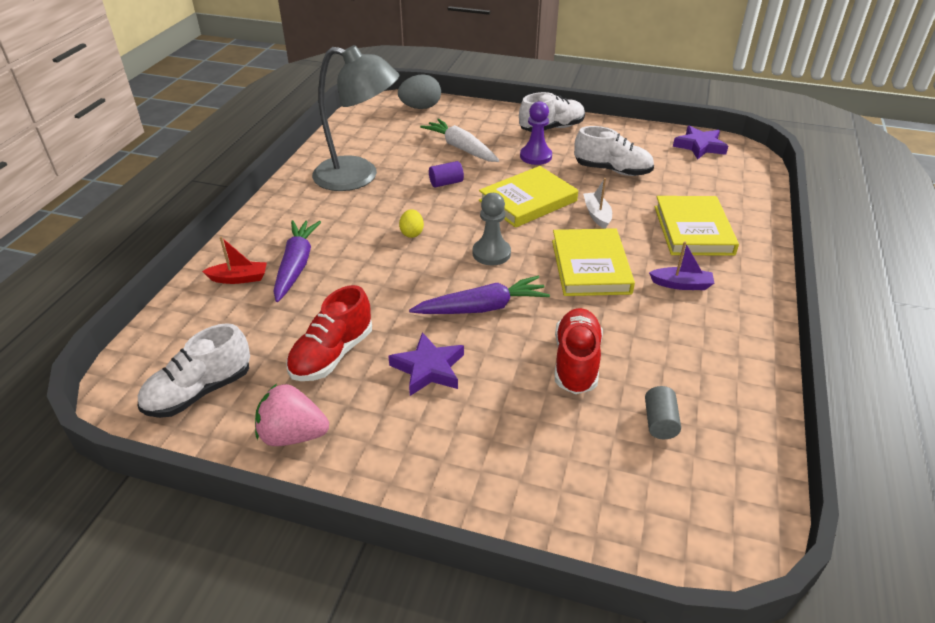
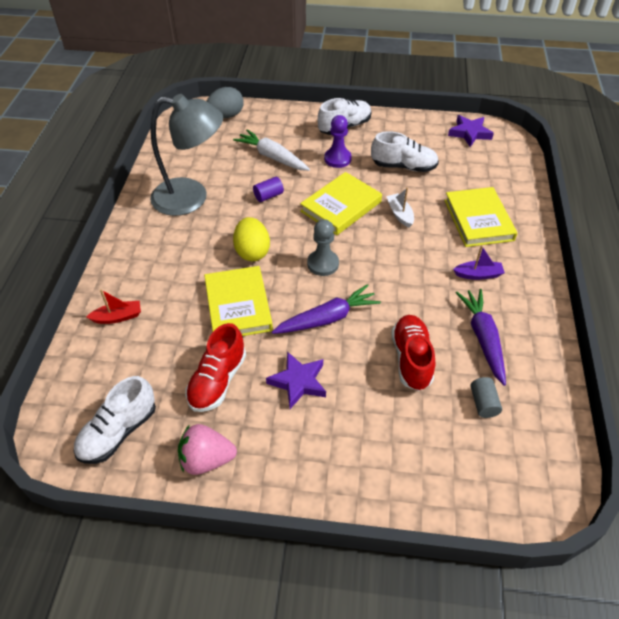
camera: 10 degrees left, 10 degrees up
(296, 265) = (163, 297): purple carrot -> purple carrot (483, 338)
(412, 233) = (252, 252): yellow egg -> yellow egg, size x1.75
(590, 266) = (404, 266): yellow book -> yellow book (238, 306)

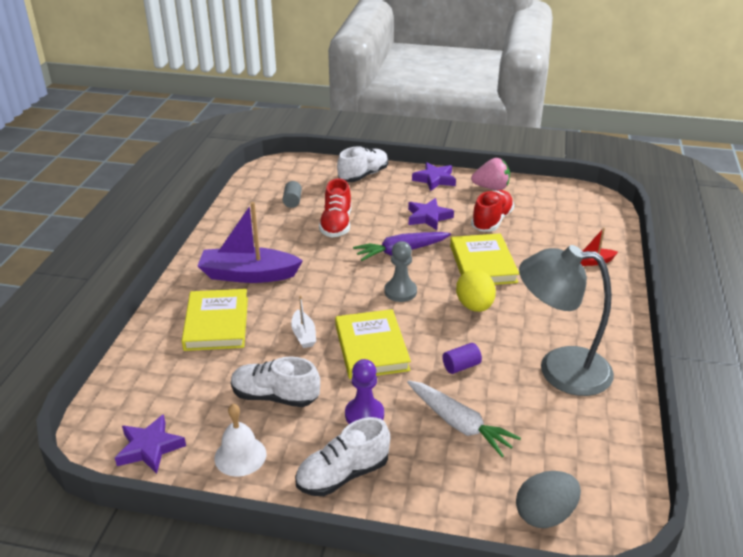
camera: 175 degrees left, 15 degrees down
(118, 432) = (557, 201): white shoe -> white shoe (363, 175)
(290, 476) = (435, 179): none -> purple star
(341, 206) = (371, 348): yellow book -> yellow book turned 60 degrees counterclockwise
(410, 132) = (240, 456): none -> white bell
(478, 274) = (248, 275): purple boat -> purple boat, size x2.07
(483, 338) = (271, 233): purple carrot -> none

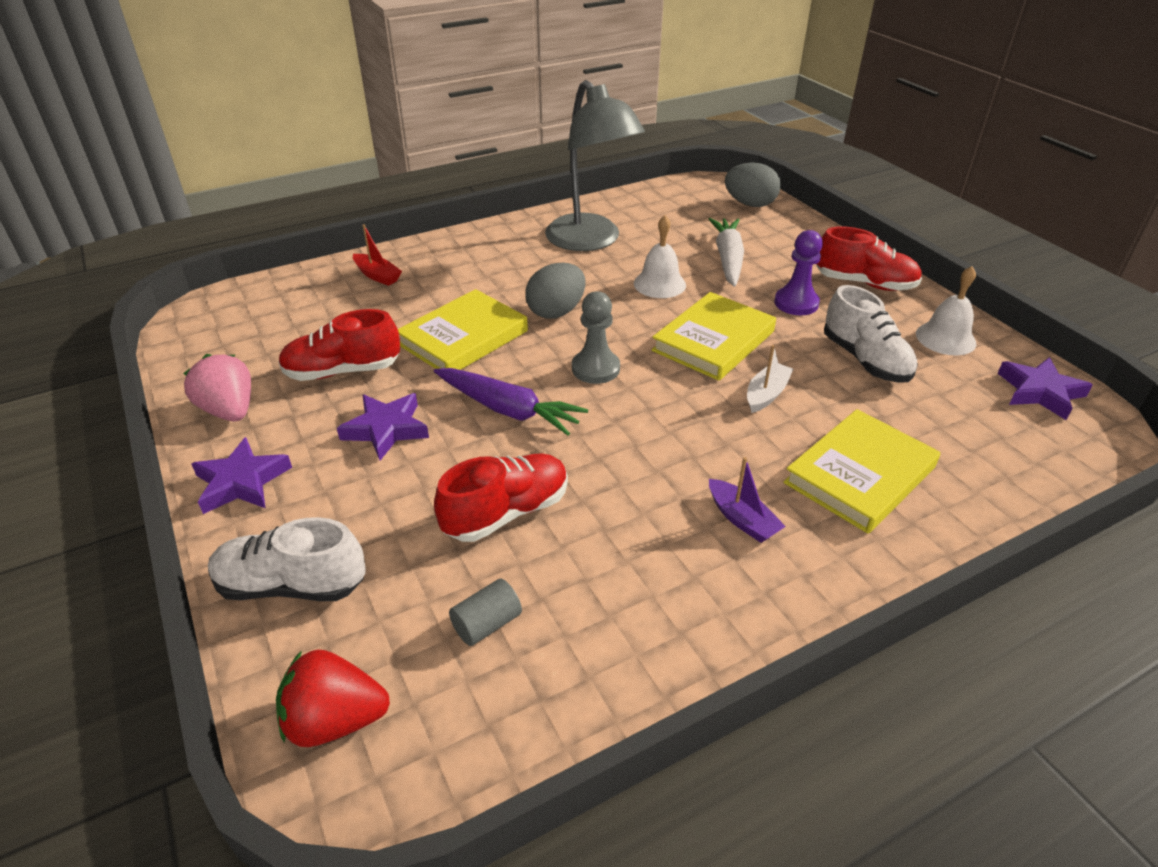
camera: 130 degrees left, 5 degrees up
(248, 275) = (742, 519): purple boat -> purple boat, size x0.48
(298, 168) = (335, 720): none -> red strawberry
(342, 475) = (864, 283): white shoe -> red shoe
(461, 366) = (659, 284): purple cylinder -> white bell
(474, 306) = (556, 312): yellow egg -> grey egg

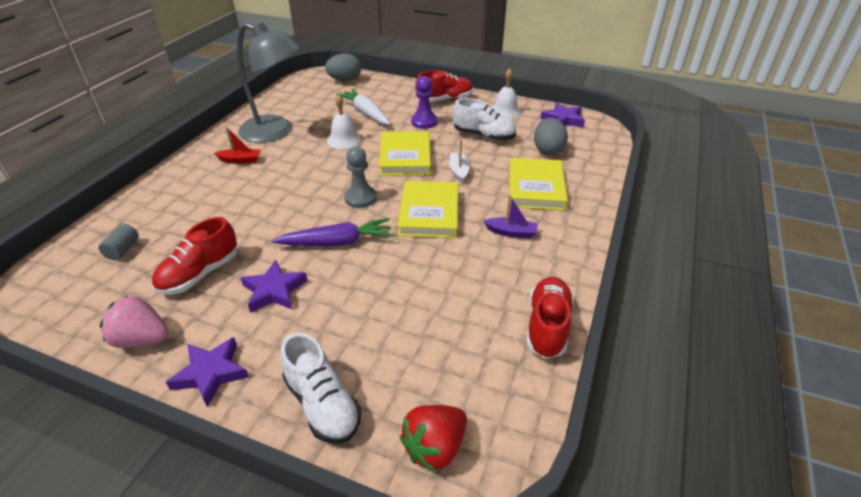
camera: 40 degrees left, 0 degrees up
(291, 585) = (322, 404): white shoe -> white shoe turned 90 degrees counterclockwise
(377, 275) = (150, 207): red boat -> red boat (240, 160)
(463, 338) = (260, 217): yellow book -> yellow book (429, 213)
(487, 624) = (454, 350): grey cylinder -> grey cylinder (123, 250)
(506, 512) = (399, 293): red shoe -> red shoe (547, 326)
(556, 312) = (301, 178): grey egg -> grey egg (548, 150)

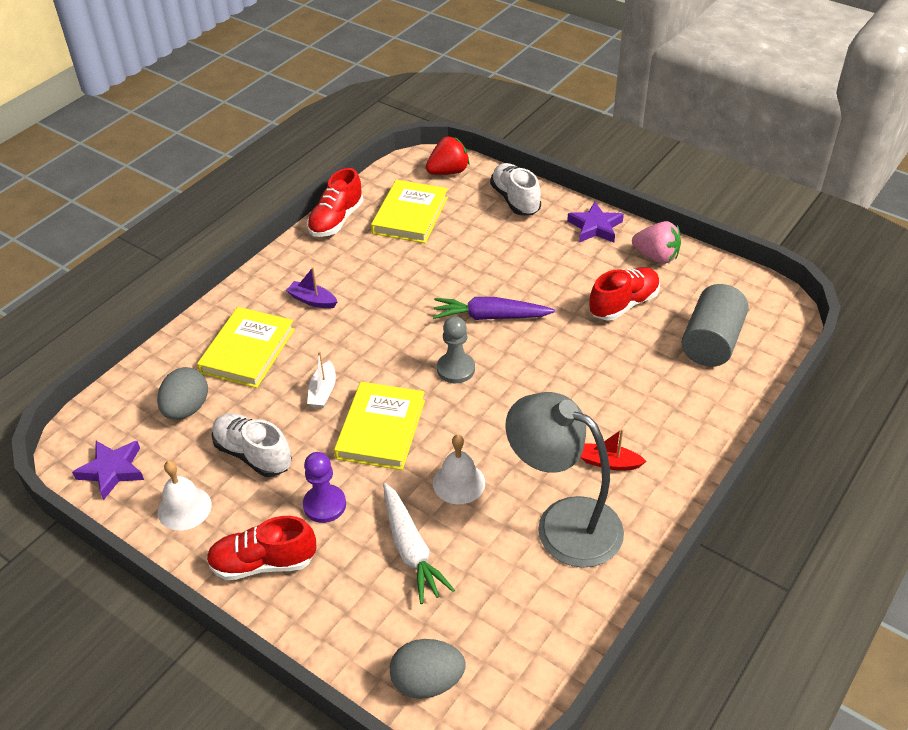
camera: 165 degrees left, 5 degrees up
(123, 250) = (711, 342): grey cylinder -> grey cylinder, size x2.12
(274, 290) = (552, 279): purple star -> none
(429, 213) = (385, 336): yellow book -> yellow book (410, 215)

